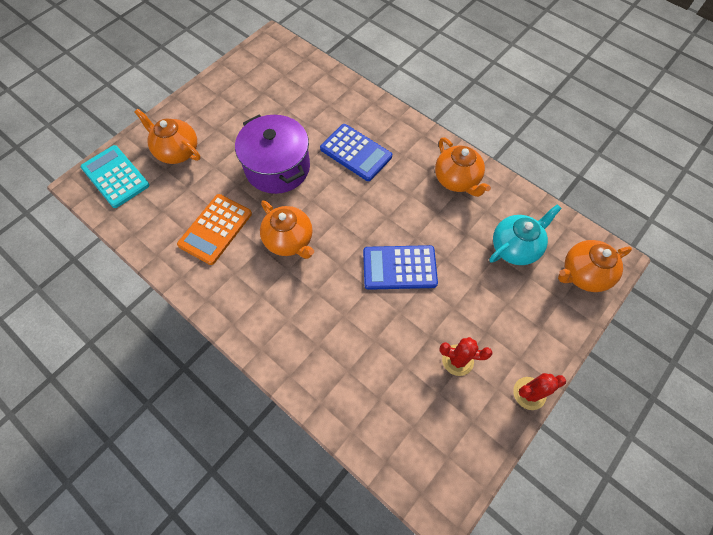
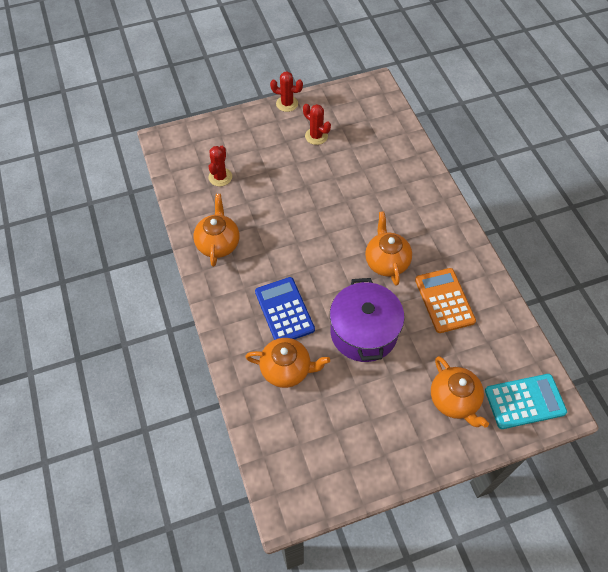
camera: 150 degrees left, 5 degrees down
(115, 177) = (524, 401): turquoise calculator -> turquoise calculator turned 90 degrees counterclockwise
(215, 229) = (444, 300): orange calculator -> orange calculator turned 75 degrees counterclockwise
(399, 268) = (314, 203): blue calculator -> none
(515, 247) = (220, 177): turquoise teapot -> red cactus
(583, 274) = (192, 141): orange teapot -> orange teapot (287, 369)

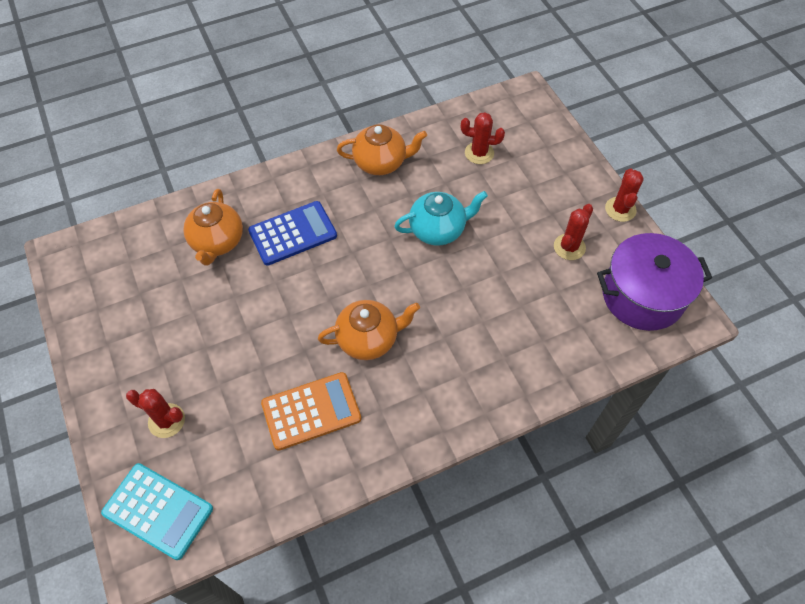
camera: 85 degrees right, 0 degrees up
(292, 210) = (438, 230): none -> turquoise teapot
(364, 332) = (264, 316): purple pot -> purple pot (642, 296)
(454, 400) = (166, 421): orange teapot -> red cactus
(524, 401) = (158, 510): turquoise calculator -> turquoise calculator turned 45 degrees counterclockwise

